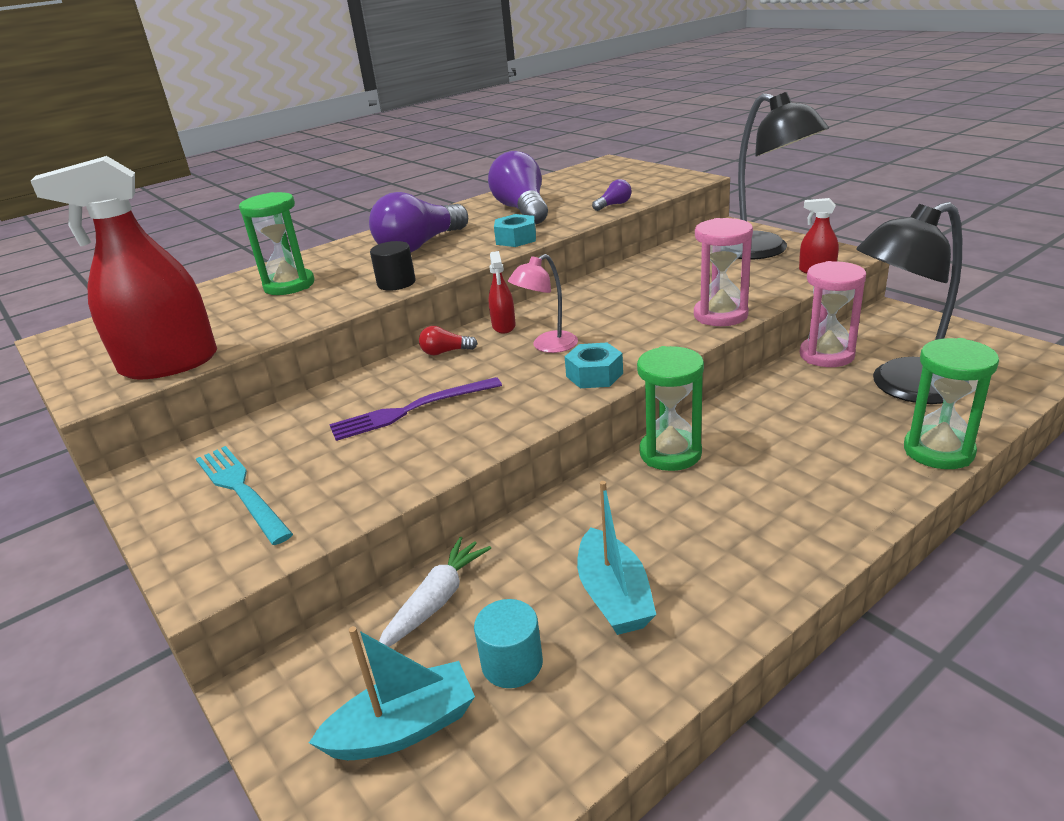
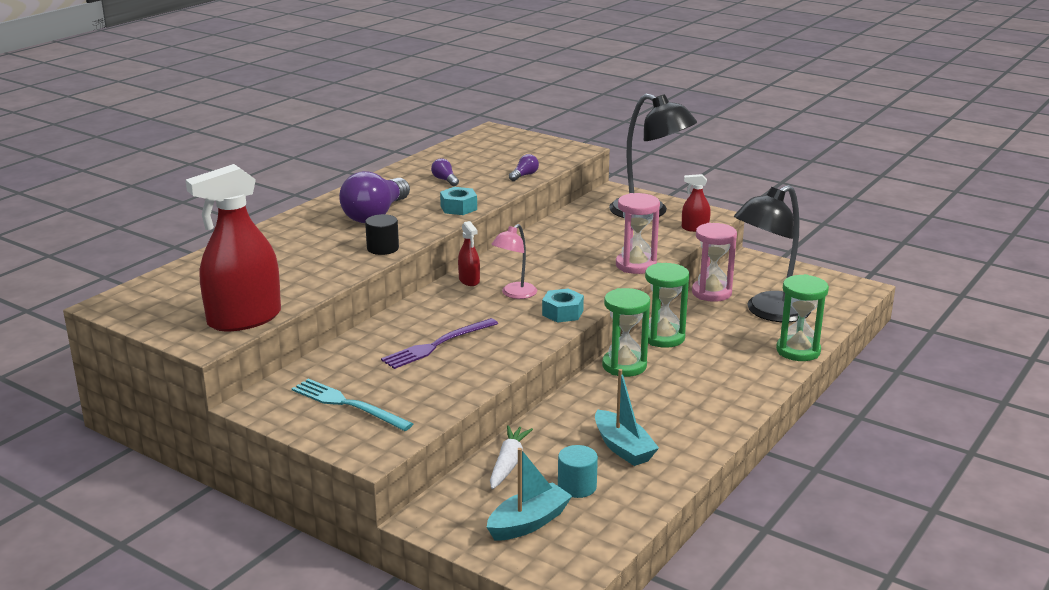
camera: 20 degrees left, 5 degrees down
(289, 285) = (285, 253): green hourglass -> green hourglass (663, 337)
(445, 352) = (434, 302): red light bulb -> none
(522, 210) = (445, 180): purple light bulb -> purple light bulb, size x0.43

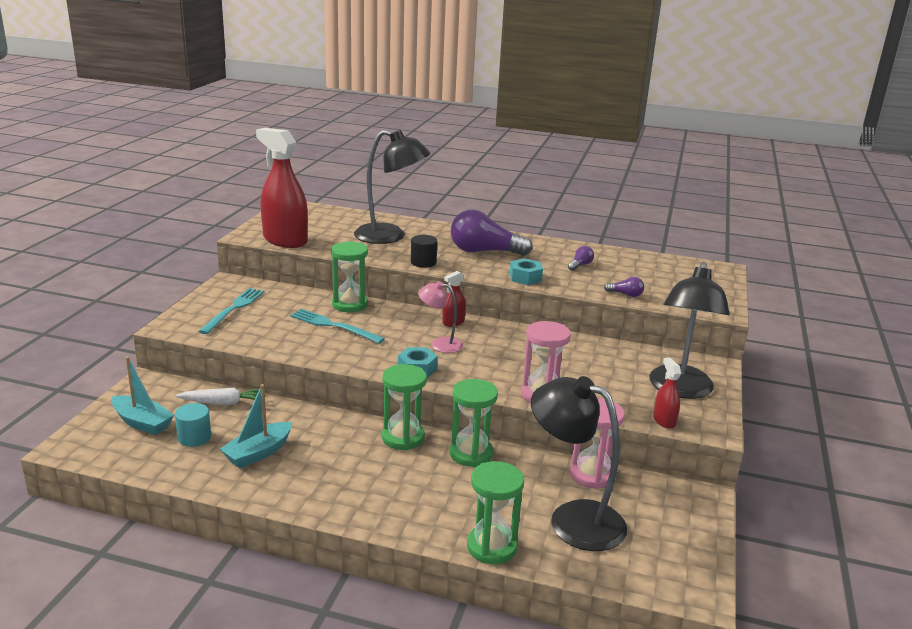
camera: 70 degrees right, 0 degrees up
(287, 256) = (390, 236): none -> black lamp
(387, 330) = (350, 305): none -> green hourglass
(437, 345) = (334, 326): purple fork -> turquoise fork

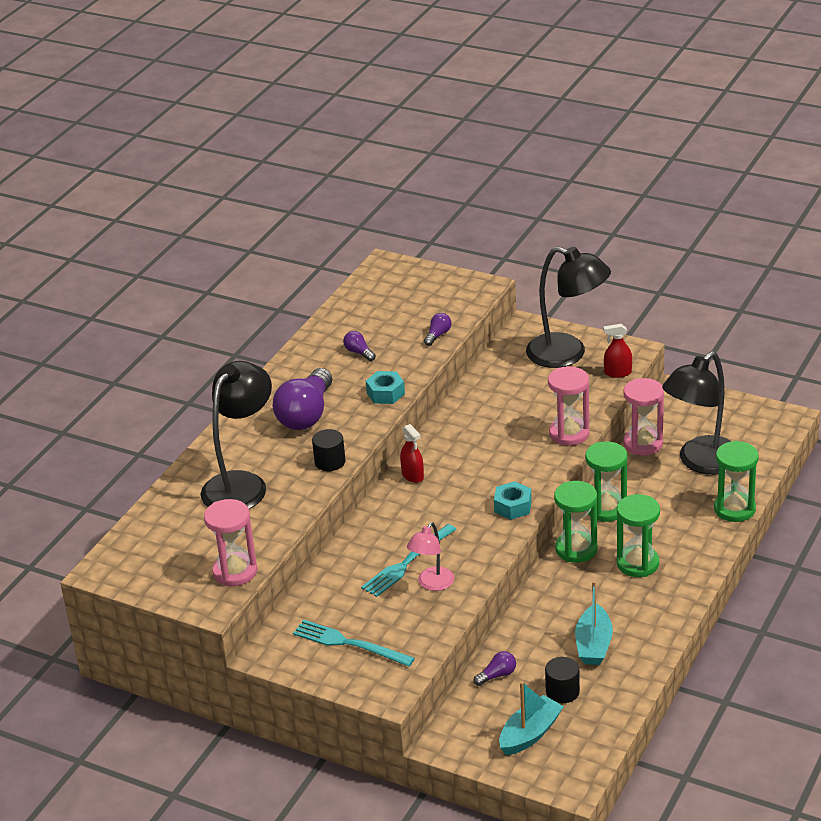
camera: 75 degrees left, 10 degrees up
(194, 437) = (562, 691): turquoise cylinder -> black cylinder
(224, 403) = (497, 675): white carrot -> purple light bulb
(258, 453) = (593, 644): turquoise boat -> turquoise boat turned 45 degrees clockwise
(285, 240) = (235, 572): red spray bottle -> pink hourglass
(350, 305) = (354, 550): green hourglass -> green hourglass (637, 563)
(440, 344) = (461, 488): pink lamp -> pink lamp (432, 584)

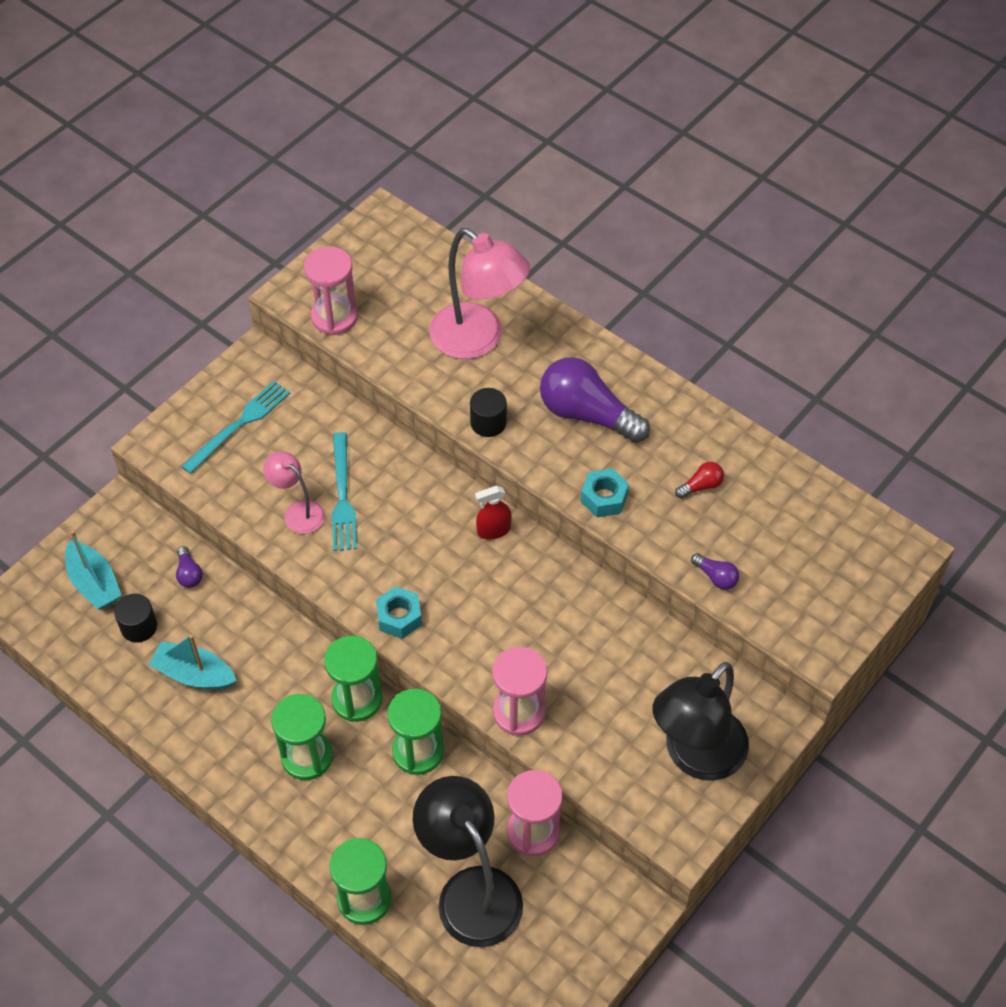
camera: 100 degrees right, 20 degrees up
(242, 484) = (478, 340): black lamp -> pink lamp
(359, 352) = (701, 486): purple light bulb -> red light bulb
(407, 562) = (342, 496): turquoise fork -> turquoise fork turned 150 degrees counterclockwise
(618, 373) = (634, 806): red spray bottle -> none

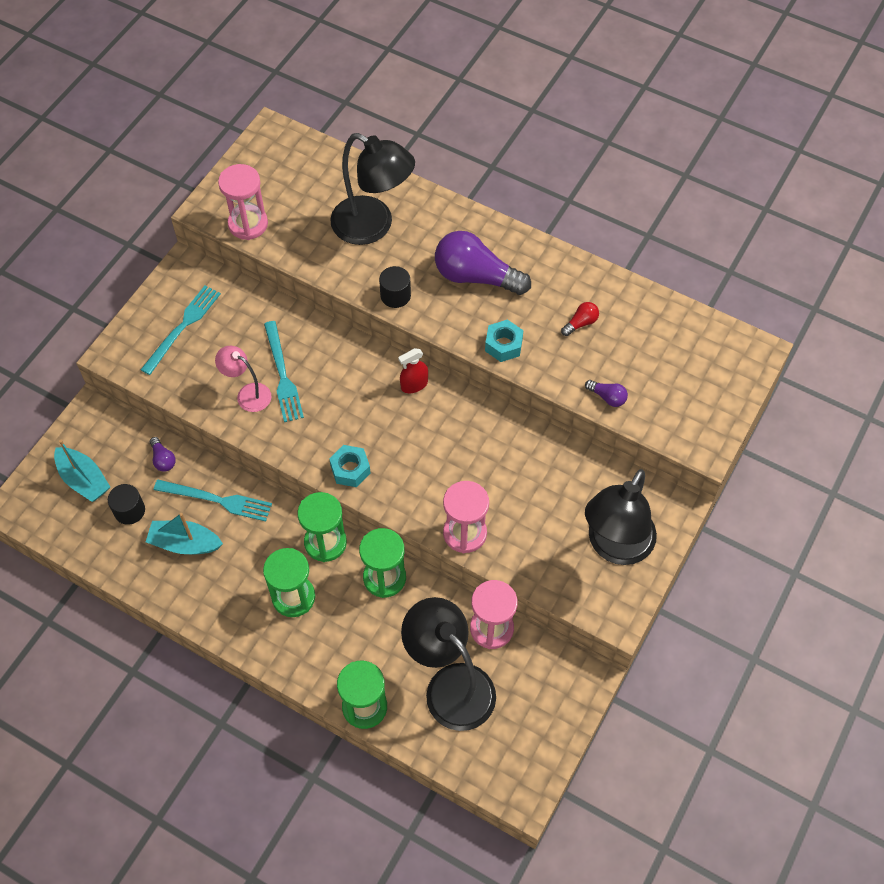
camera: 10 degrees left, 5 degrees up
(241, 630) = (217, 500): none -> turquoise fork
(478, 340) = (373, 226): pink lamp -> black lamp

